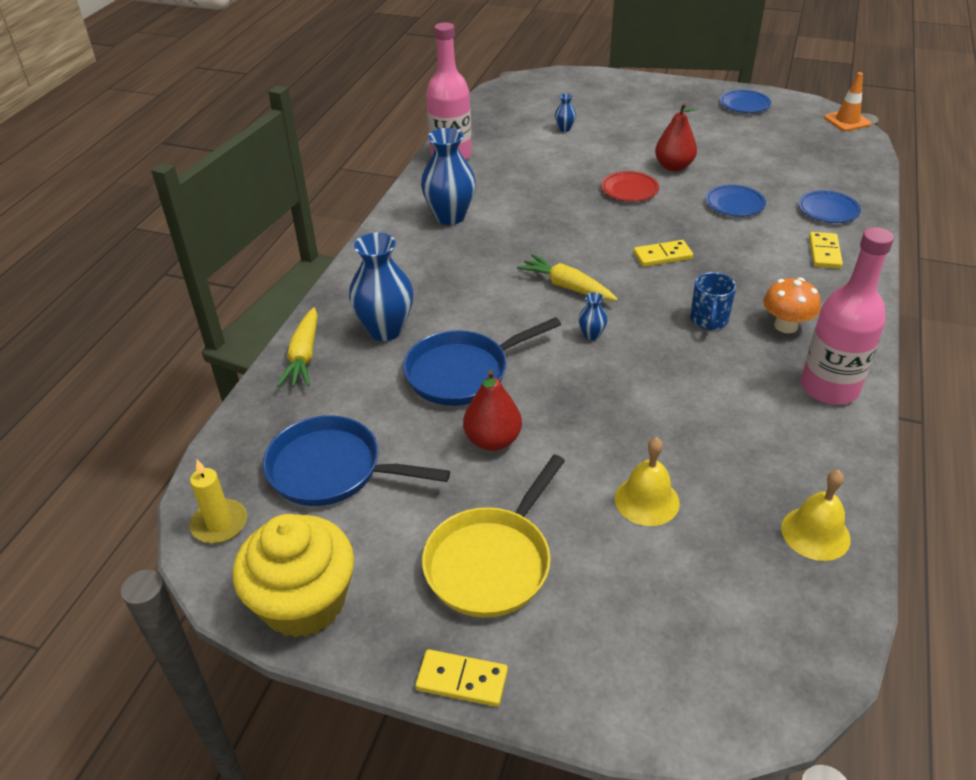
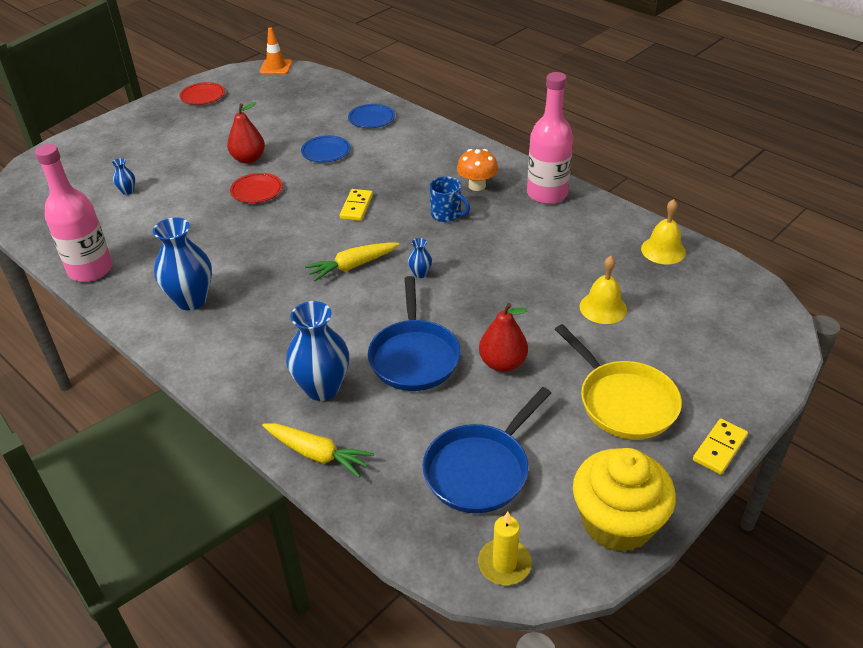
camera: 65 degrees left, 0 degrees up
(744, 105) = (203, 96): blue plate -> red plate
(824, 252) = (415, 140): yellow domino -> none

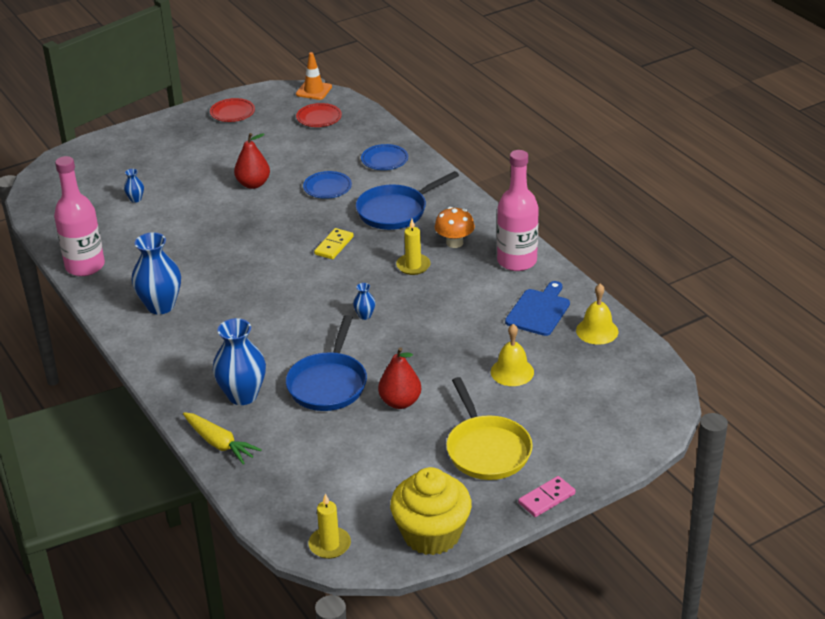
camera: 15 degrees right, 5 degrees down
(257, 191) = (250, 216): red plate -> red plate (319, 118)
(352, 266) = (308, 299): yellow carrot -> none
(447, 214) = (413, 266): blue mug -> yellow candle
(480, 469) = (343, 478): blue pan -> blue pan (396, 211)
(595, 239) = (539, 311): none -> blue cutting board
(719, 448) = (546, 498): yellow domino -> pink domino

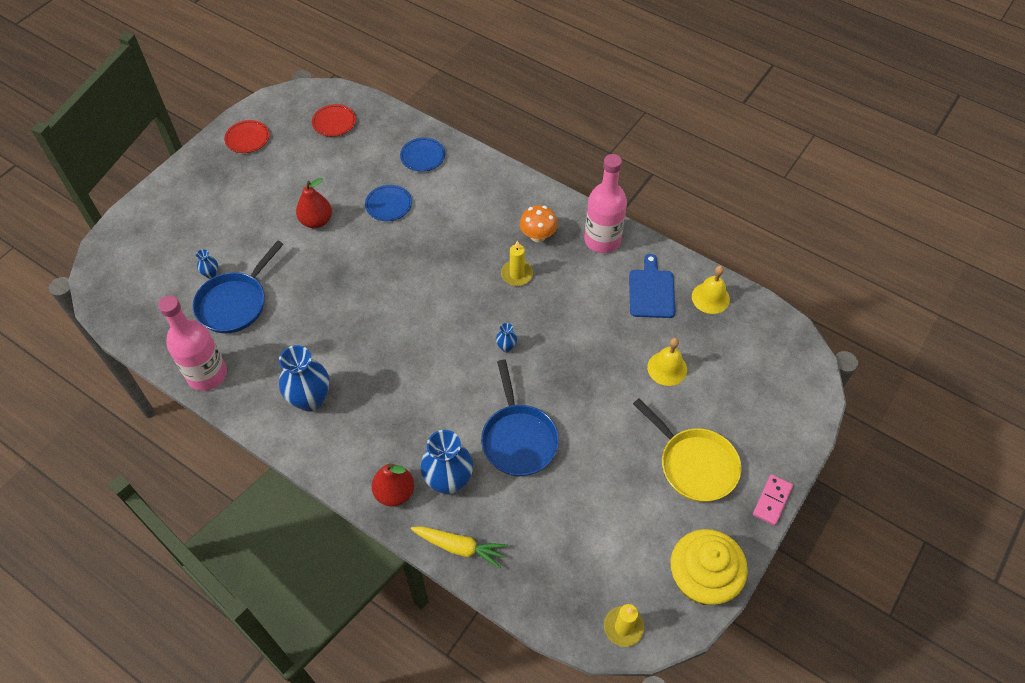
camera: 25 degrees left, 20 degrees up
(314, 90) = (311, 90): orange traffic cone -> none
(334, 245) = (433, 273): yellow domino -> none
(396, 211) = (466, 214): blue pan -> blue pan (235, 303)
(400, 402) = (592, 437): red pear -> red pear (394, 493)

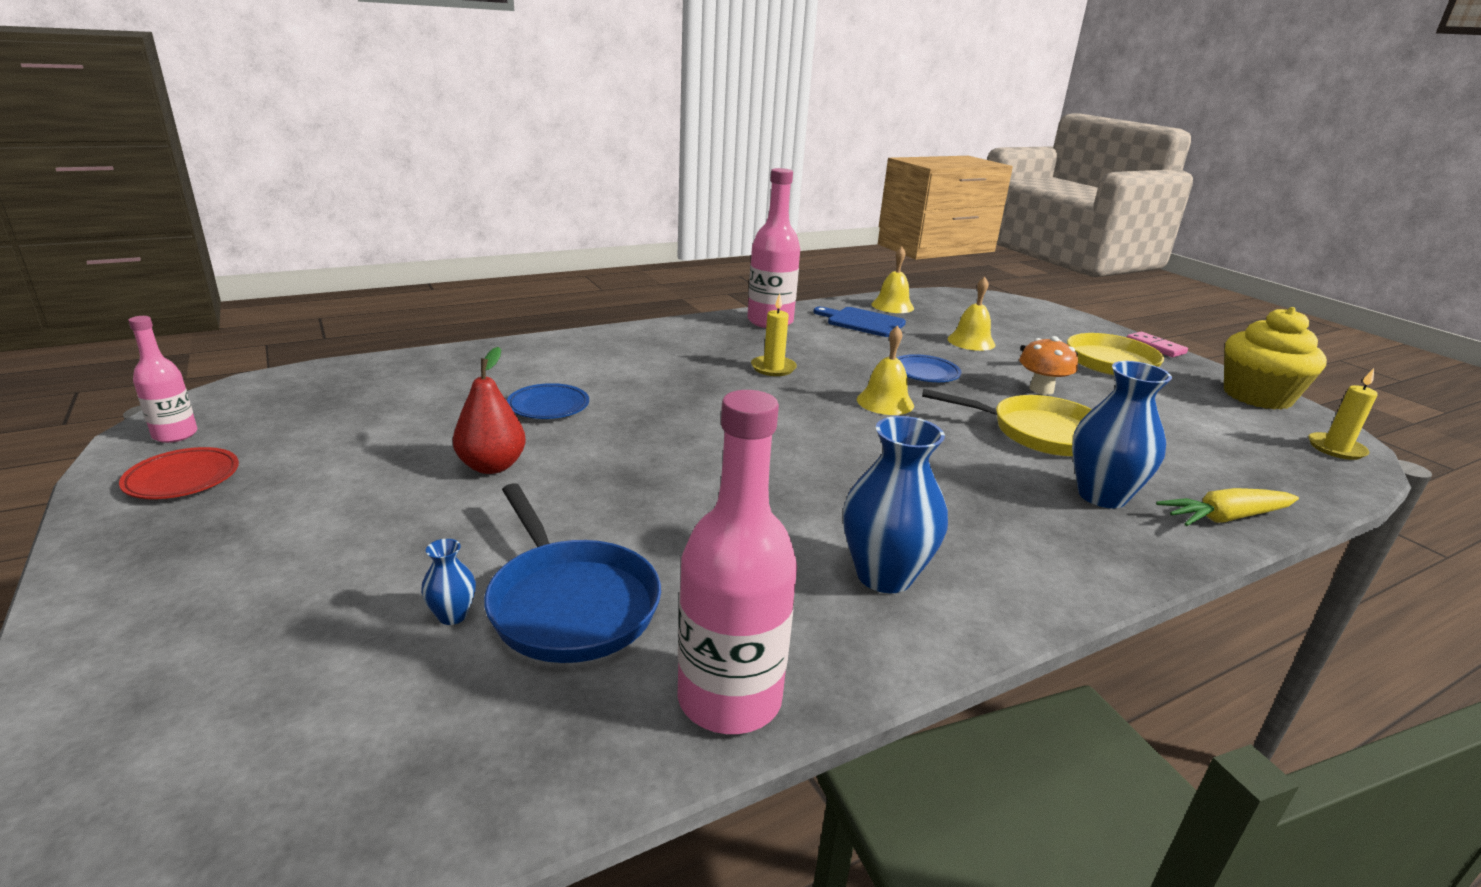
camera: 65 degrees left, 30 degrees down
(276, 108) = (175, 435): none -> pink bottle
(334, 123) = (314, 400): red plate -> none
(394, 493) = (1117, 545): red pear -> none
(423, 156) = (498, 365): blue plate -> blue plate (925, 373)
(460, 547) = (1225, 518): yellow carrot -> yellow carrot turned 150 degrees counterclockwise
(506, 347) = (885, 402): blue vase -> yellow bell
(518, 438) = (1040, 433): blue pan -> yellow pan
(538, 236) = (726, 344): orange mushroom -> orange mushroom (1041, 389)

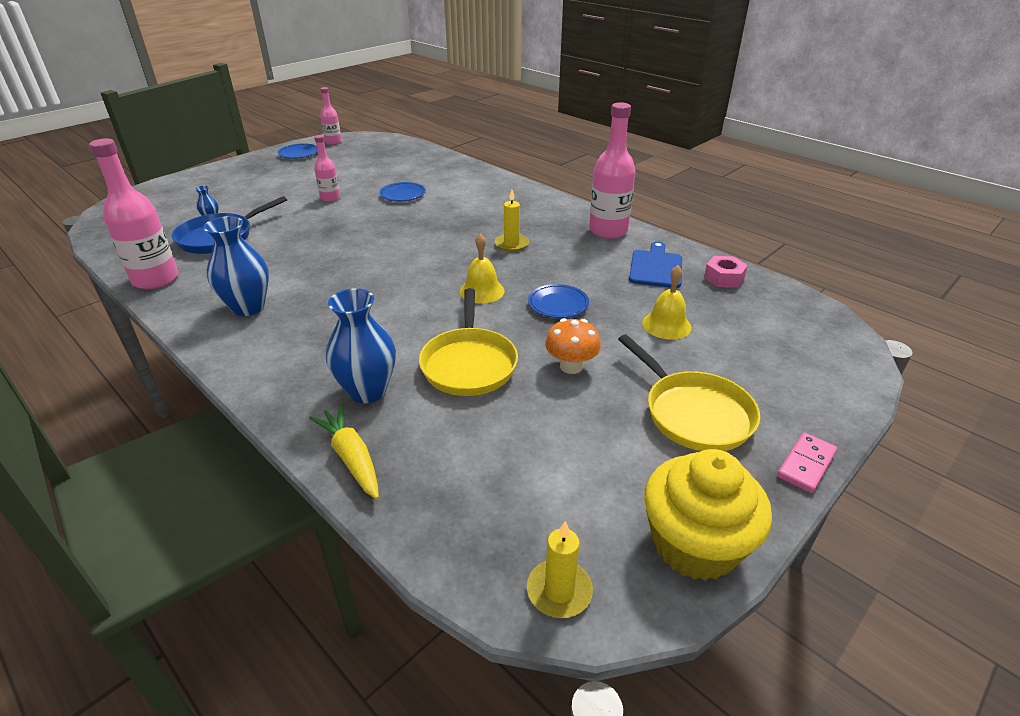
camera: 75 degrees right, 10 degrees up
(182, 479) = (299, 154): red plate -> blue plate
(492, 466) = (330, 198): red pear -> pink bottle
(892, 306) = (723, 278): yellow bell -> pink nut

